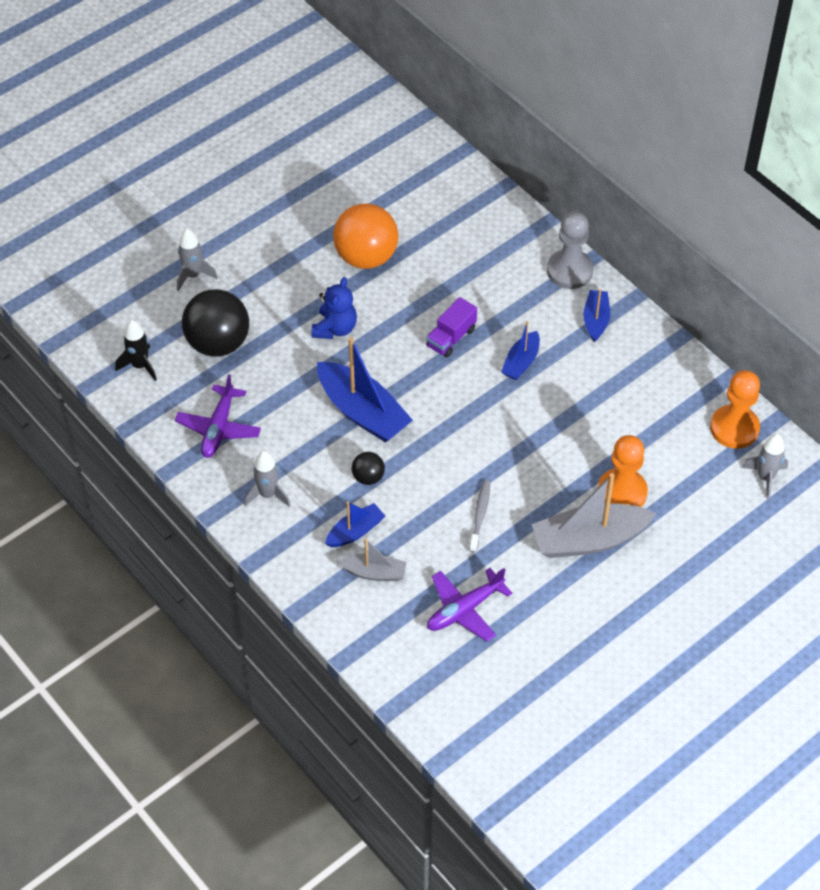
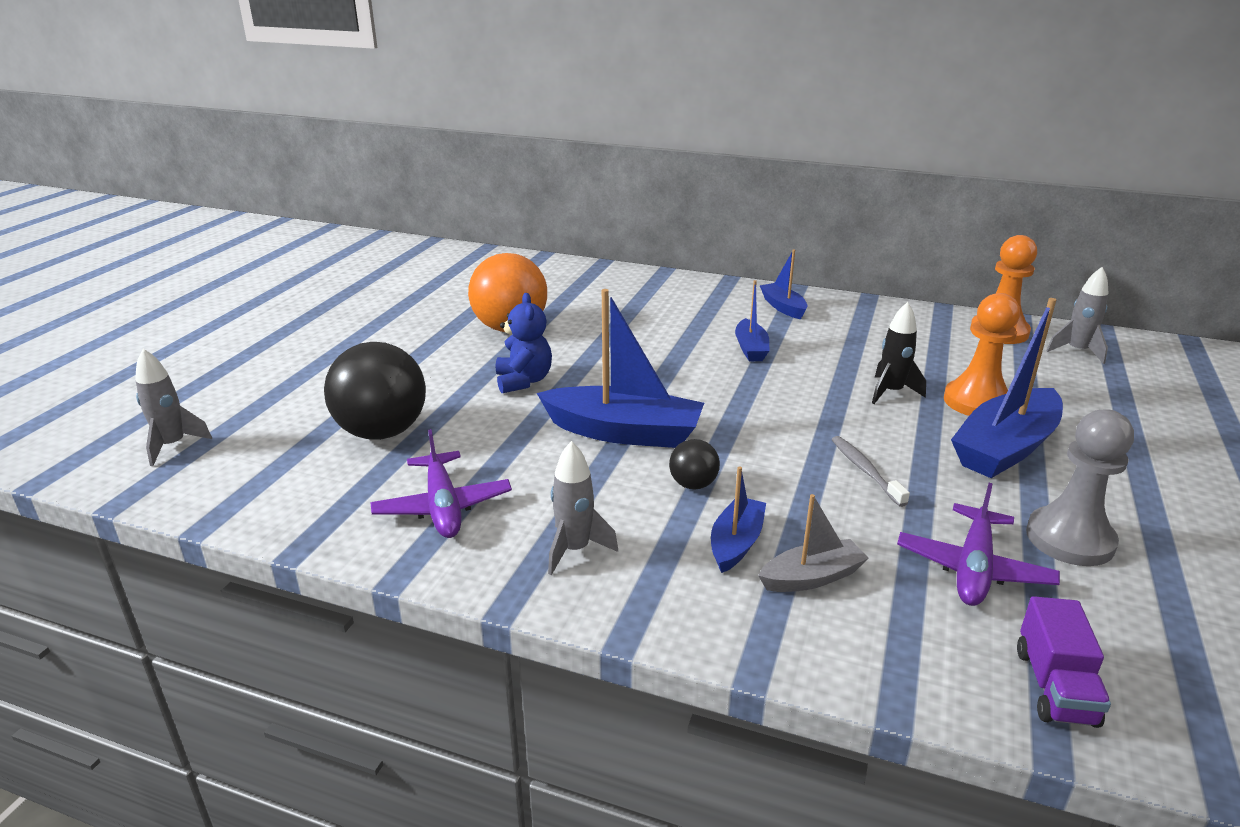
camera: 30 degrees left, 25 degrees down
(140, 365) = (278, 483): black rocket -> black rocket (891, 392)
(193, 275) = (308, 390): grey rocket -> grey rocket (172, 445)
(451, 338) = (660, 353): purple truck -> purple truck (1054, 686)
(569, 271) = (720, 288): grey pawn -> grey pawn (1069, 539)
(589, 540) = (1005, 448): grey boat -> blue boat

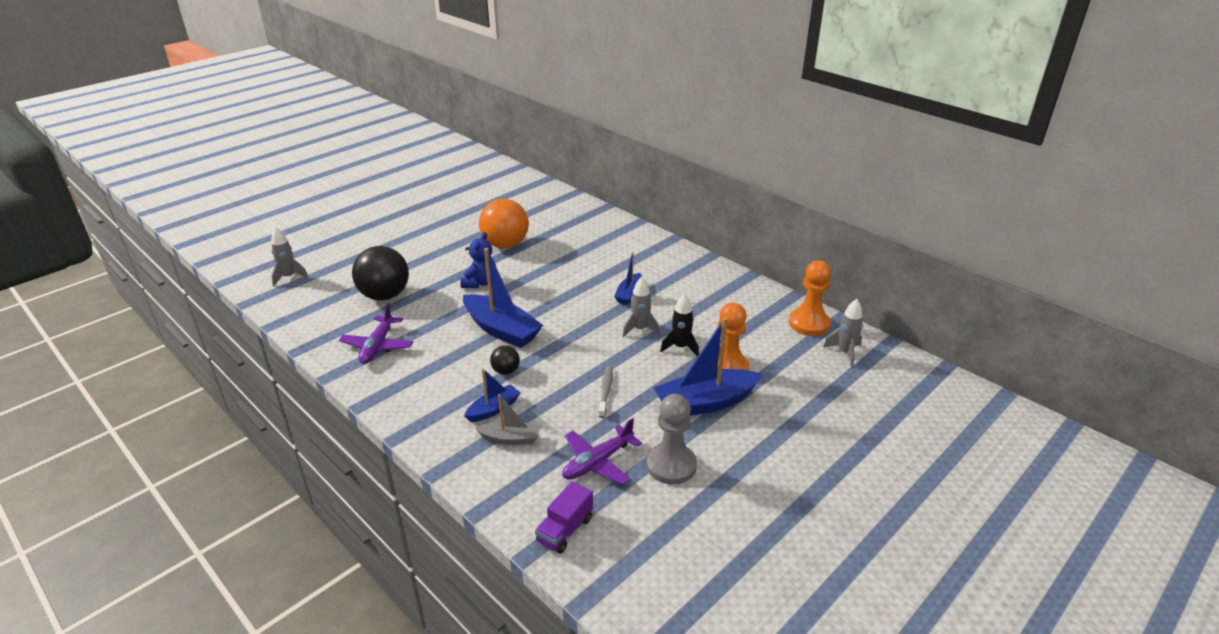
camera: 25 degrees right, 5 degrees up
(575, 550) = (416, 388): grey rocket -> grey rocket (640, 329)
(783, 307) = (683, 269): blue boat -> none

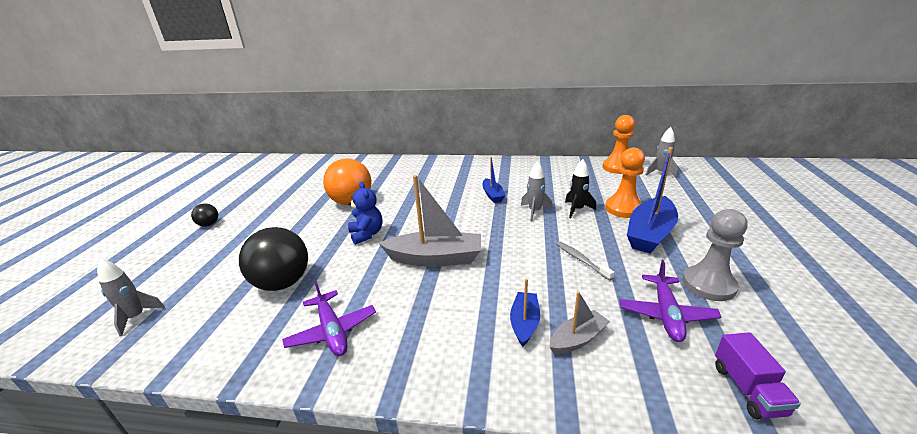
camera: 35 degrees left, 5 degrees down
(501, 330) = (435, 258): blue boat -> grey boat
(506, 371) = (486, 286): black ball -> black ball (209, 224)

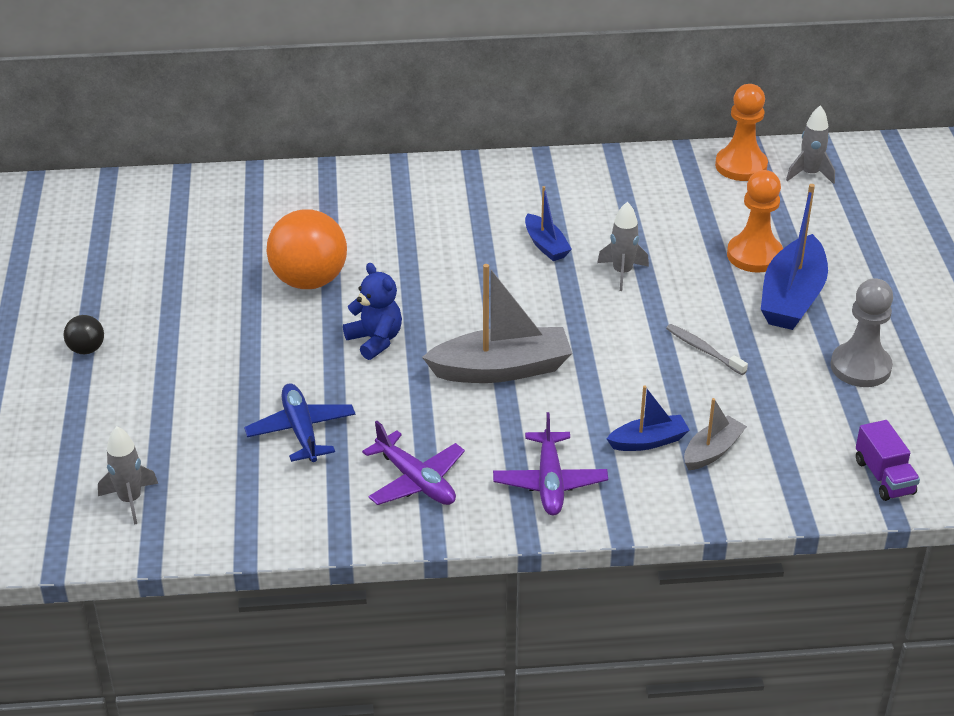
camera: 15 degrees left, 10 degrees up
(282, 283) = (301, 430): black ball -> blue plane
(524, 323) = (648, 441): blue boat -> blue boat turned 75 degrees clockwise
(577, 210) = (686, 264): black rocket -> none
(666, 314) = (809, 410): purple plane -> purple plane (550, 482)

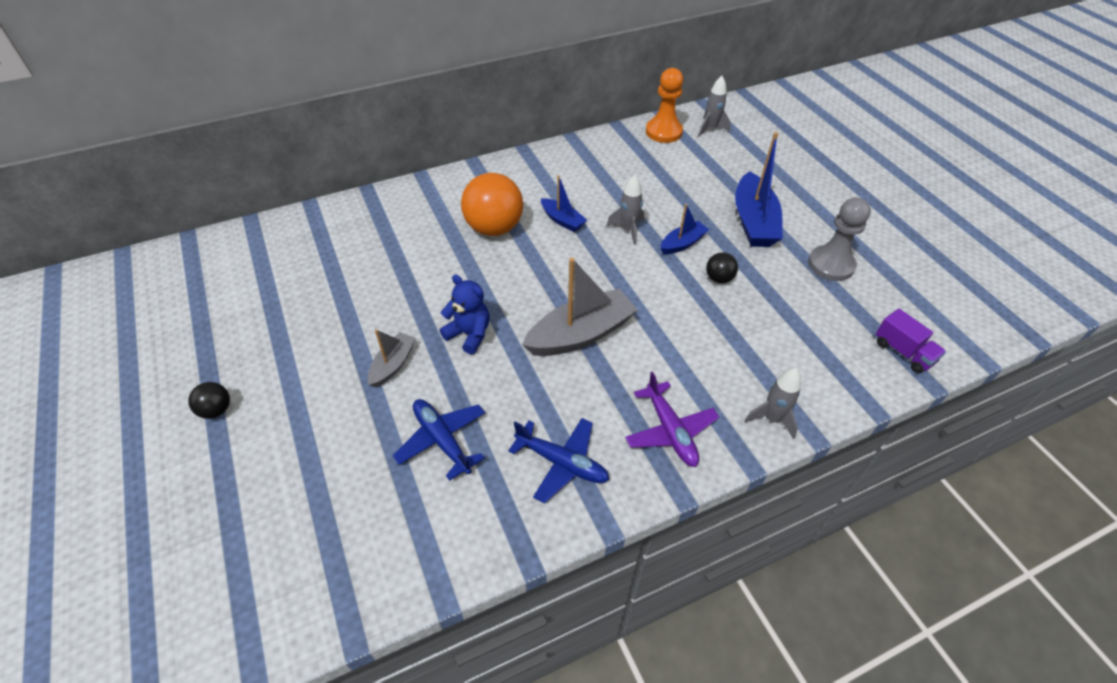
camera: 20 degrees left, 10 degrees up
(130, 500) = (309, 568): grey rocket -> grey rocket (772, 419)
(309, 281) = (393, 293): orange ball -> orange ball (494, 228)
(416, 481) = (562, 463): purple plane -> blue plane
(648, 441) = (723, 369): blue boat -> blue boat (682, 243)
(703, 350) = (719, 278): grey toothbrush -> black ball
(712, 451) = (774, 364): grey boat -> grey boat (393, 365)
(754, 255) = (710, 195): orange pawn -> none

